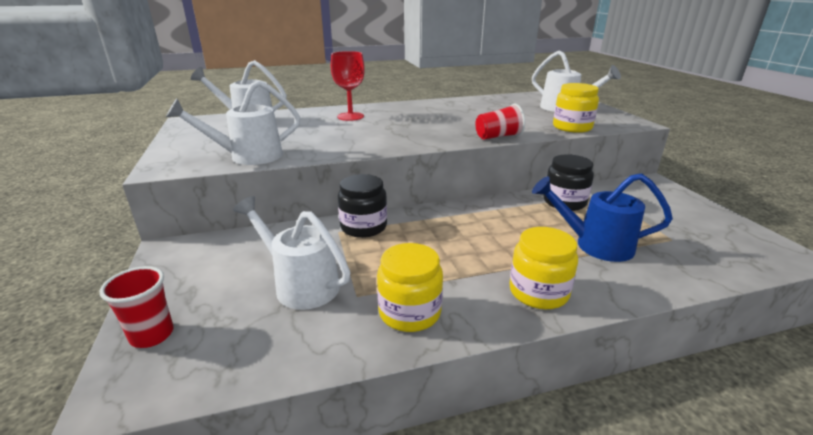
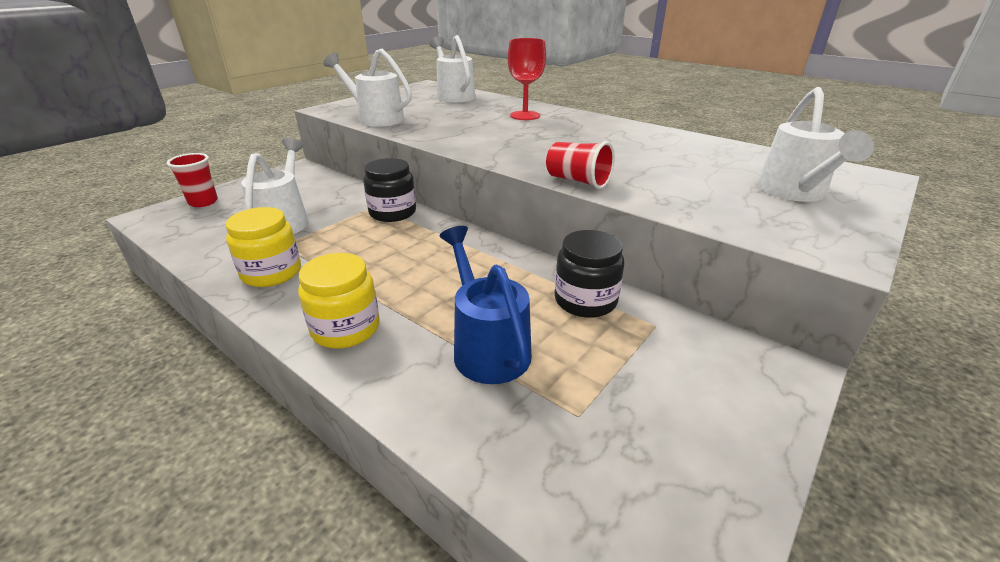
camera: 55 degrees right, 5 degrees up
(572, 127) = (705, 212): yellow jar -> none

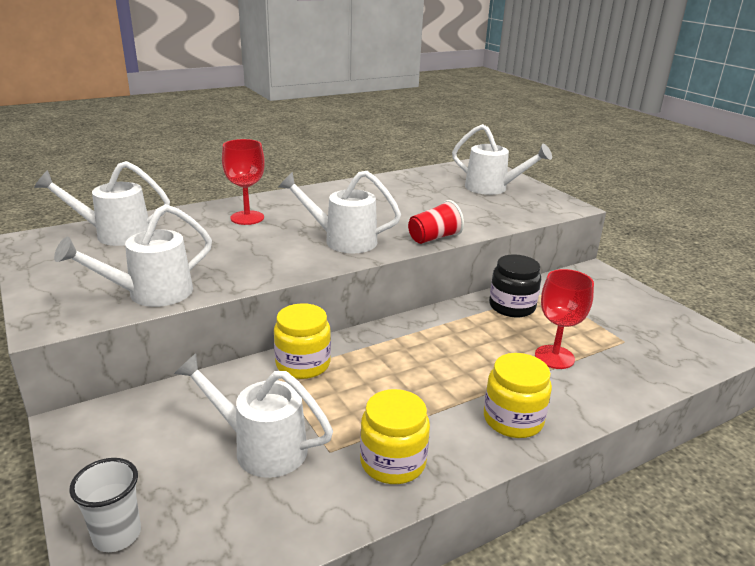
camera: 70 degrees left, 5 degrees down
(203, 202) = (117, 535): red cup -> white cup
(392, 212) = (303, 364): black jar -> yellow jar
(487, 347) = (554, 357): blue watering can -> red goblet
(521, 148) = (343, 240): none -> white watering can

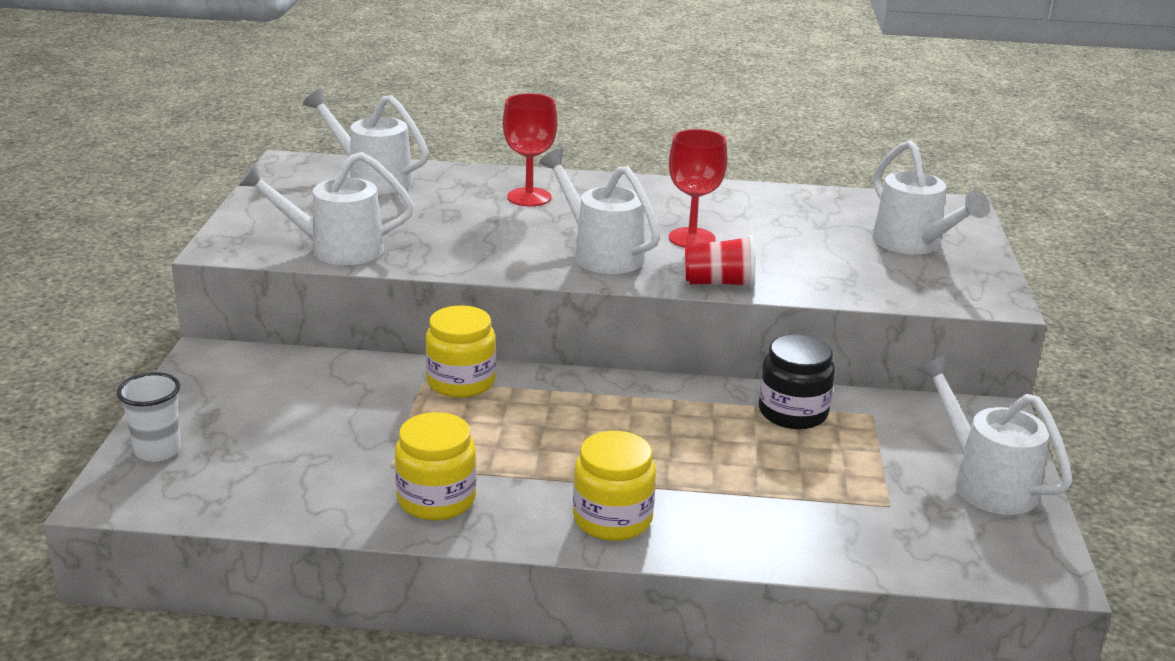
camera: 35 degrees right, 0 degrees up
(261, 447) = (335, 437): white watering can -> white watering can (985, 482)
(554, 357) = (761, 484): red goblet -> red goblet (691, 238)

